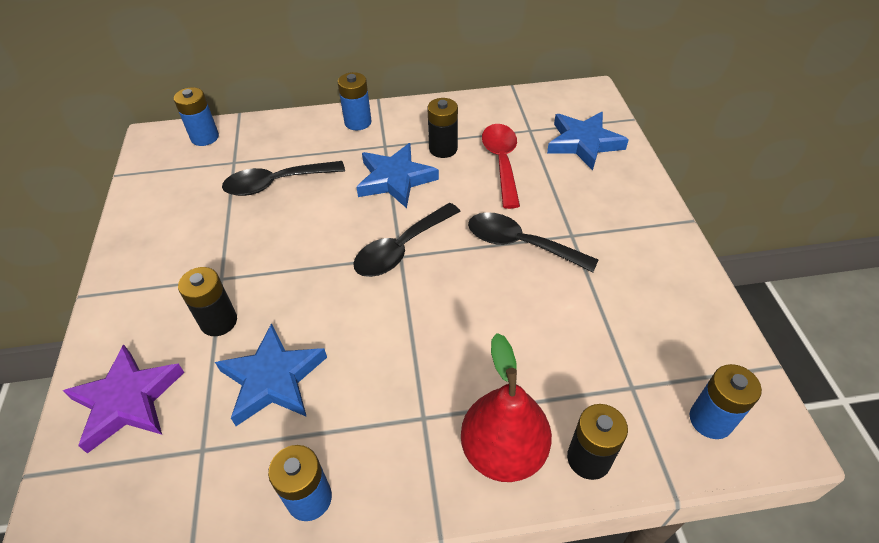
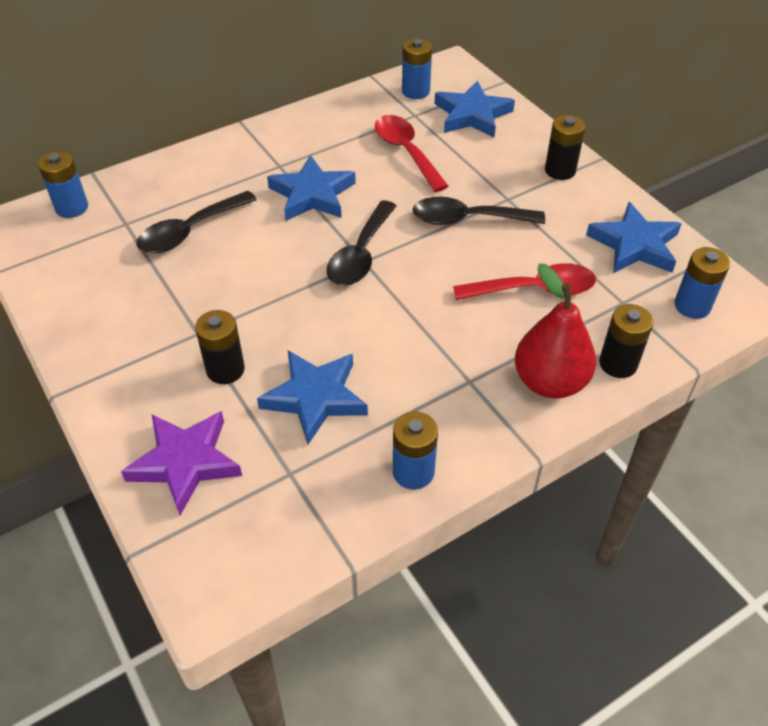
camera: 25 degrees left, 0 degrees up
(358, 122) = (235, 150): blue battery -> blue battery (415, 91)
(443, 149) = (341, 154): black battery -> black battery (560, 170)
(544, 340) = (534, 289): none -> red spoon
(679, 325) = (634, 245): none -> blue star

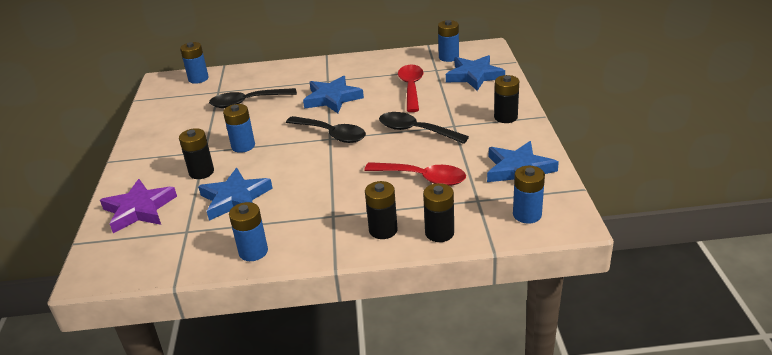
camera: 30 degrees right, 15 degrees down
(250, 308) = (243, 146): none -> blue battery
(360, 254) = (331, 134): black spoon -> black spoon turned 105 degrees counterclockwise
(549, 382) = (383, 230): red pear -> black battery

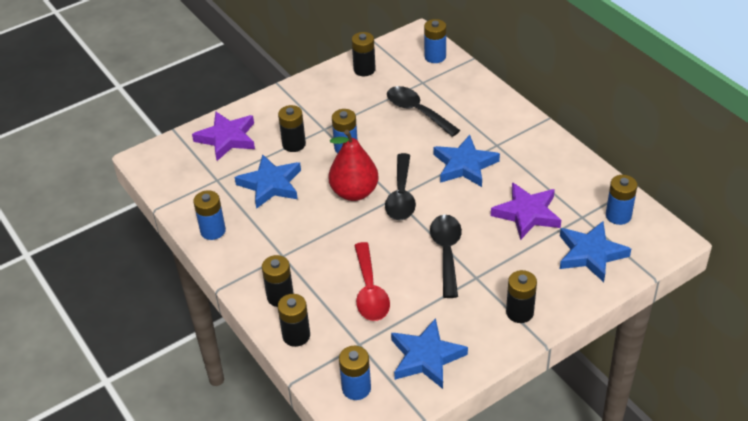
camera: 60 degrees right, 10 degrees up
(163, 113) = (364, 69): none -> black battery
(300, 156) = (354, 192): none -> red pear
(411, 88) = (527, 214): red spoon -> purple star

